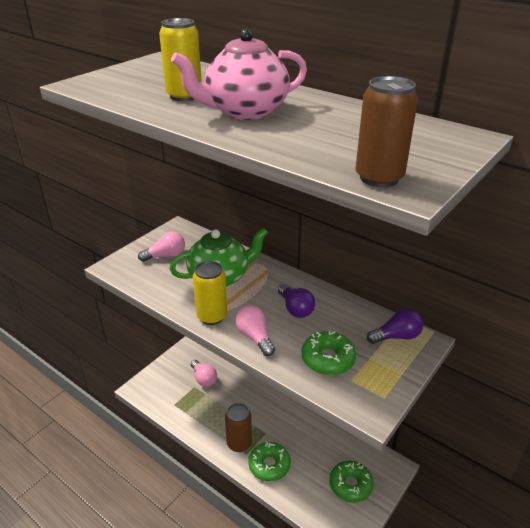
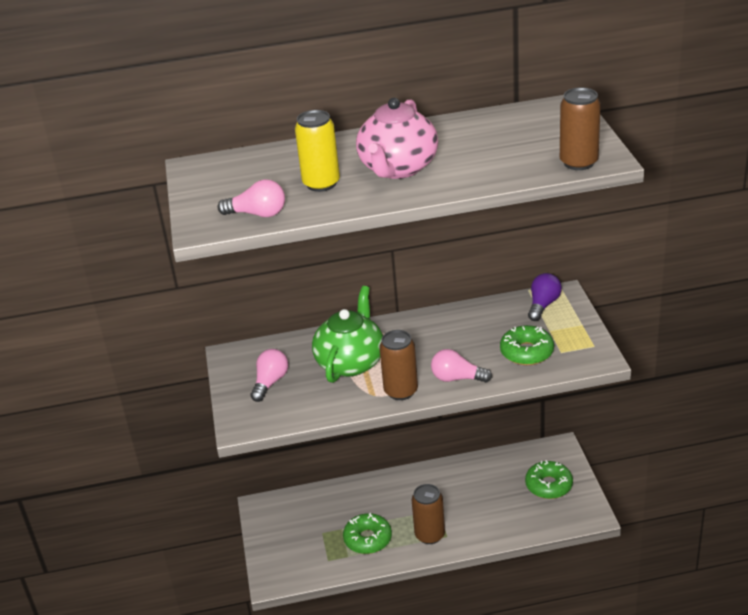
camera: 45 degrees left, 0 degrees up
(204, 379) = (320, 520): pink light bulb -> pink light bulb (258, 214)
(212, 316) = (401, 391): yellow can -> brown can
(269, 465) = (475, 527): green donut -> green donut (368, 539)
(295, 309) = (449, 339): purple light bulb -> none

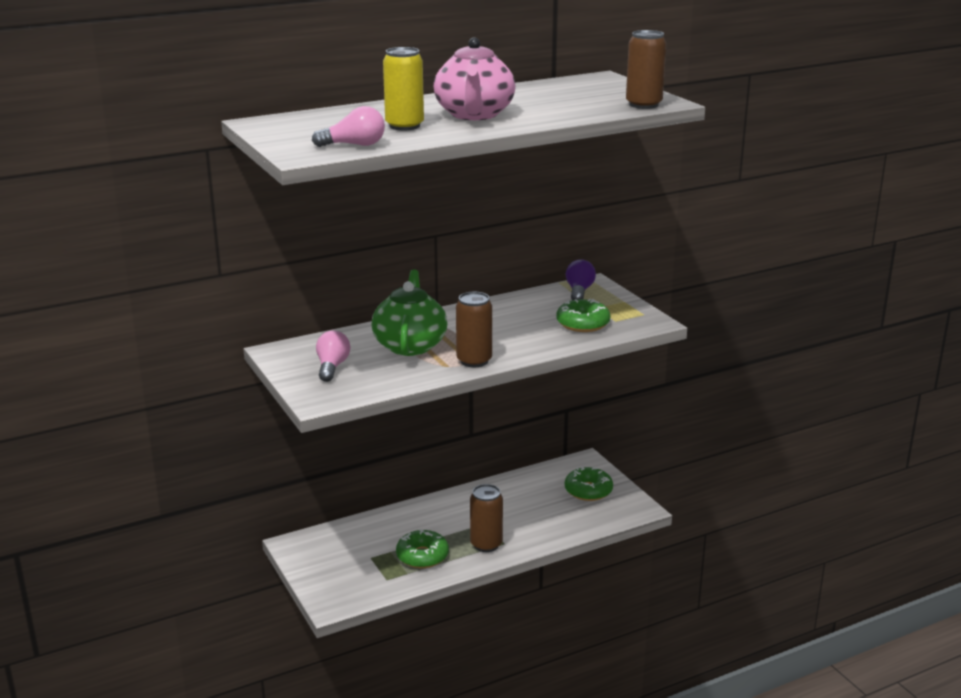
camera: 20 degrees left, 10 degrees down
(457, 378) = (525, 347): pink light bulb -> none

